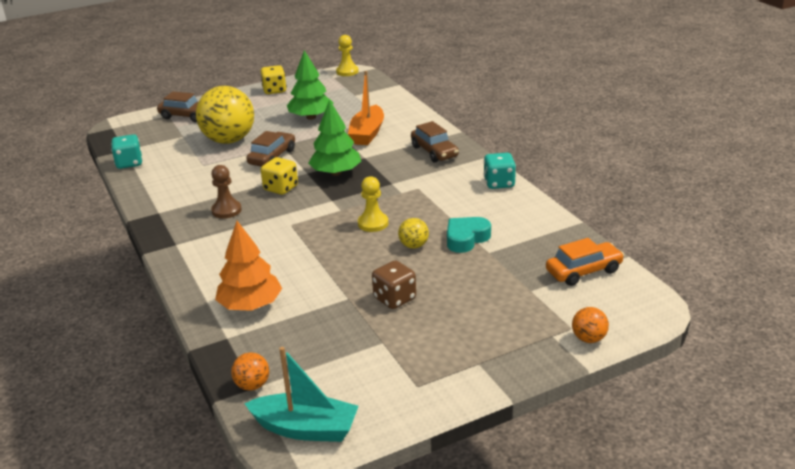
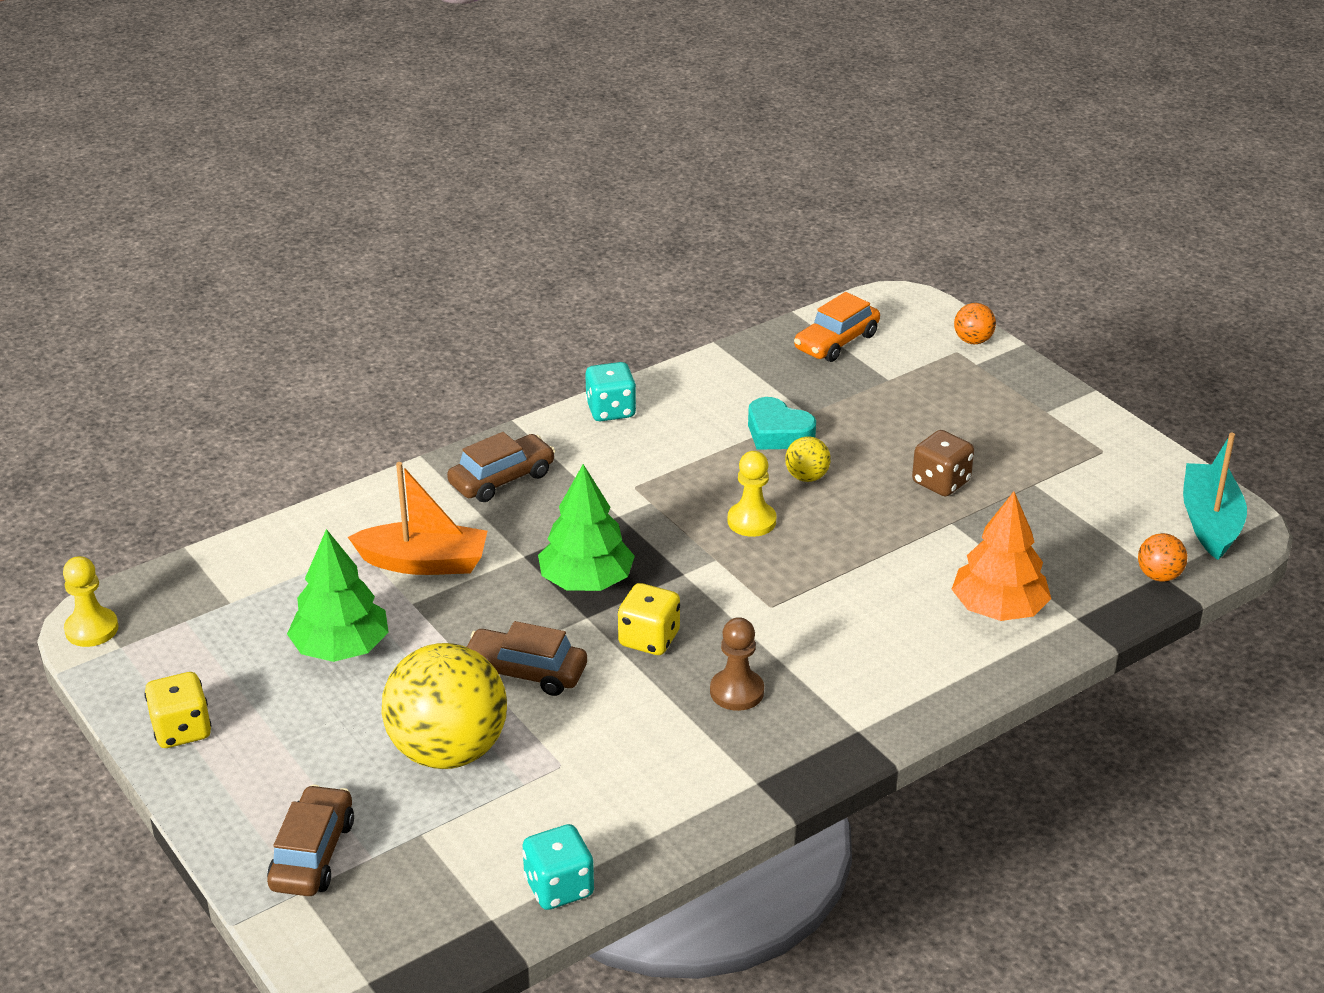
camera: 100 degrees left, 5 degrees up
(583, 271) = (836, 342): orange car -> orange car turned 105 degrees counterclockwise

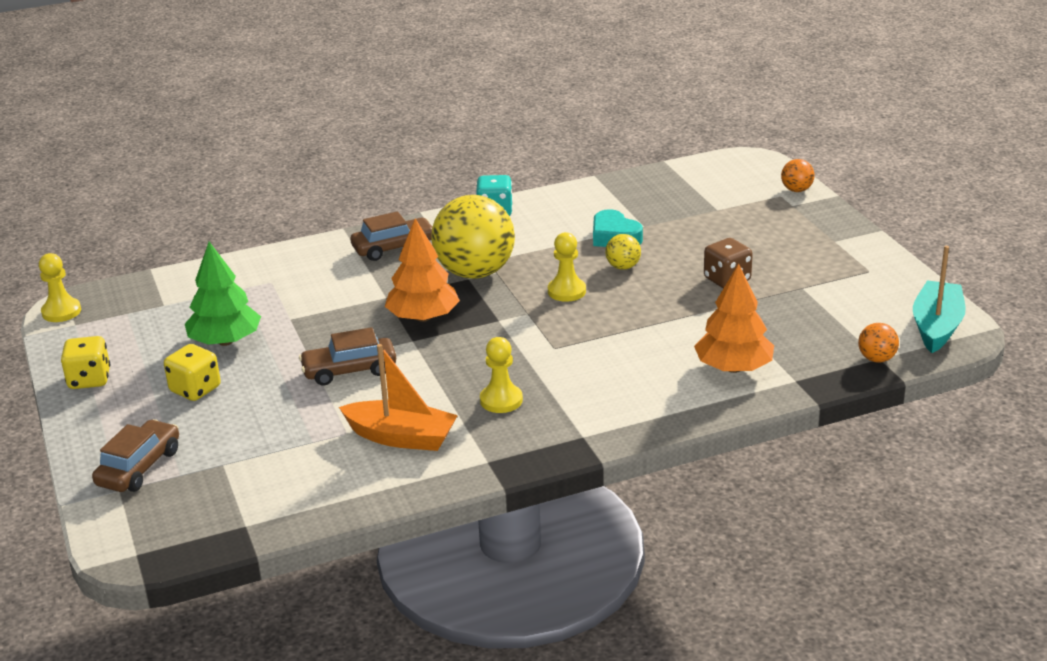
camera: 15 degrees right, 5 degrees down
(424, 563) = (311, 294): orange boat -> orange boat (401, 437)
(448, 751) = (268, 414): yellow ball -> yellow ball (475, 272)
(525, 672) = (349, 370): brown car -> brown car turned 45 degrees counterclockwise
(559, 887) = (304, 511): turquoise dice -> none
(586, 581) = (423, 317): green tree -> orange tree
(649, 639) = (451, 359): yellow dice -> yellow dice (195, 389)
(737, 692) = (501, 400): brown pawn -> yellow pawn
(836, 342) = (688, 182): orange car -> none

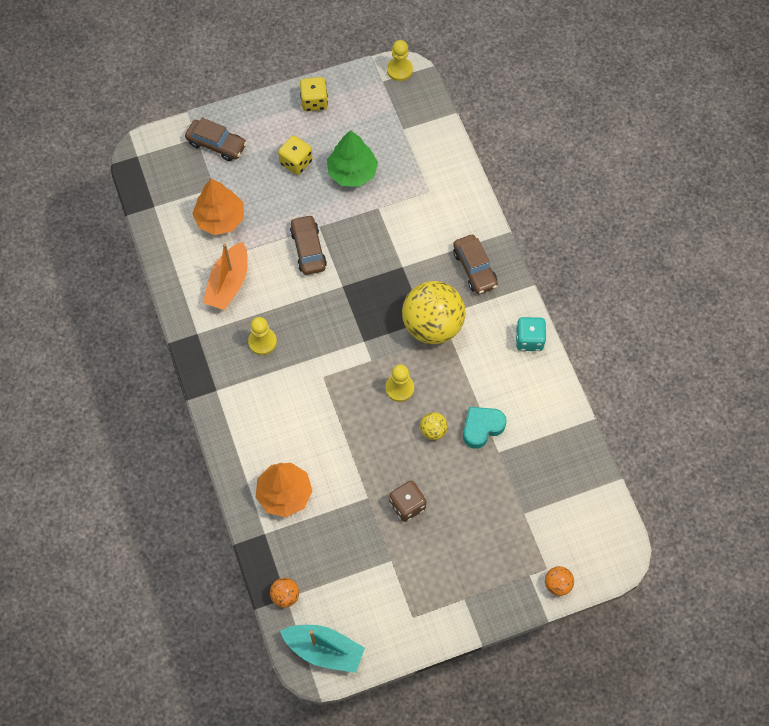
camera: 90 degrees right, 35 degrees up
(423, 317) = (371, 292): orange tree -> orange tree (220, 219)

